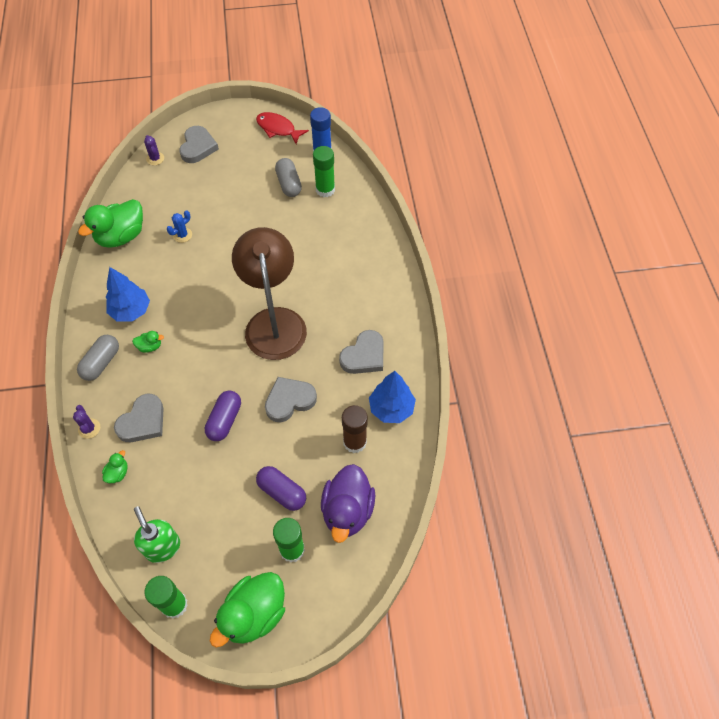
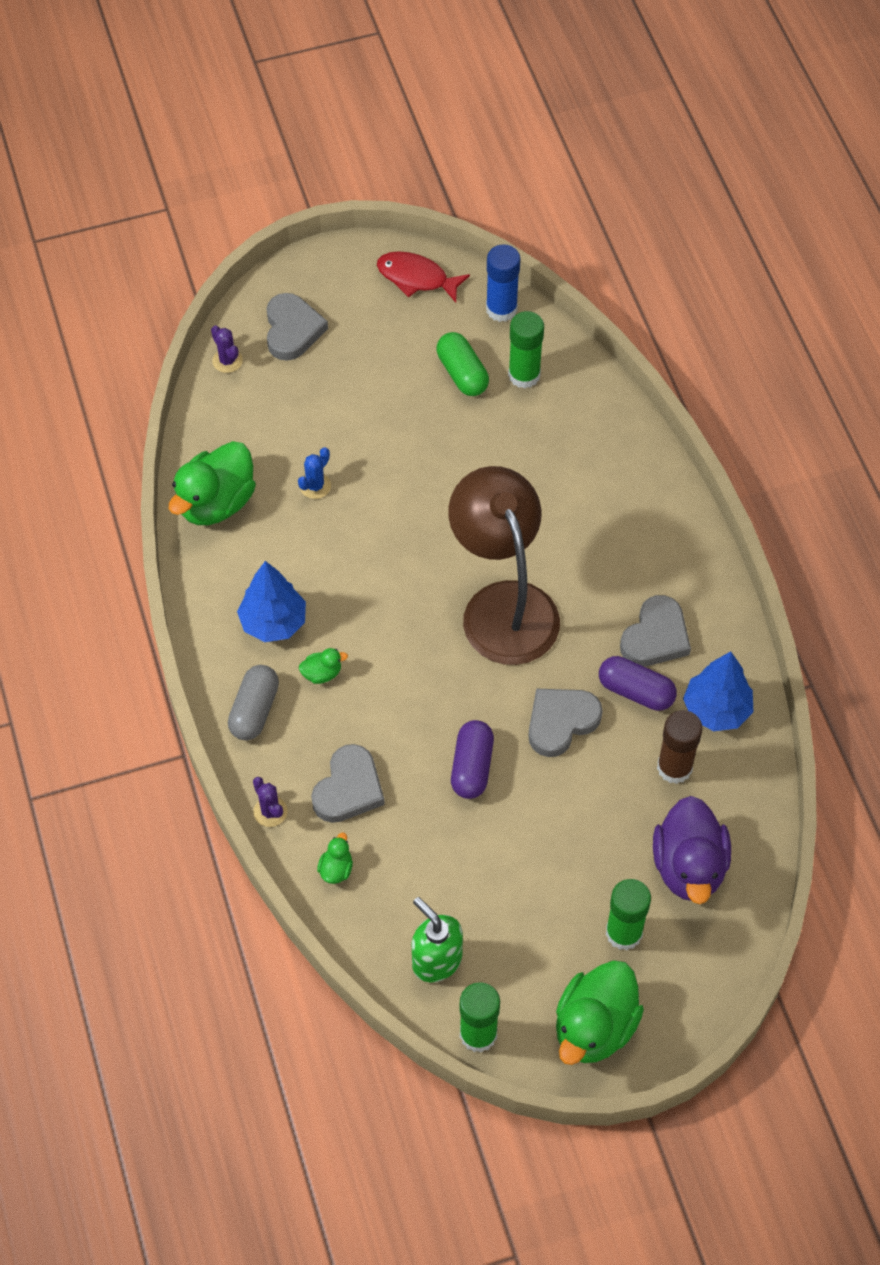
camera: 10 degrees left, 0 degrees up
(282, 492) = (587, 856): purple capsule -> purple capsule (636, 691)
(289, 184) = (462, 373): grey capsule -> green capsule

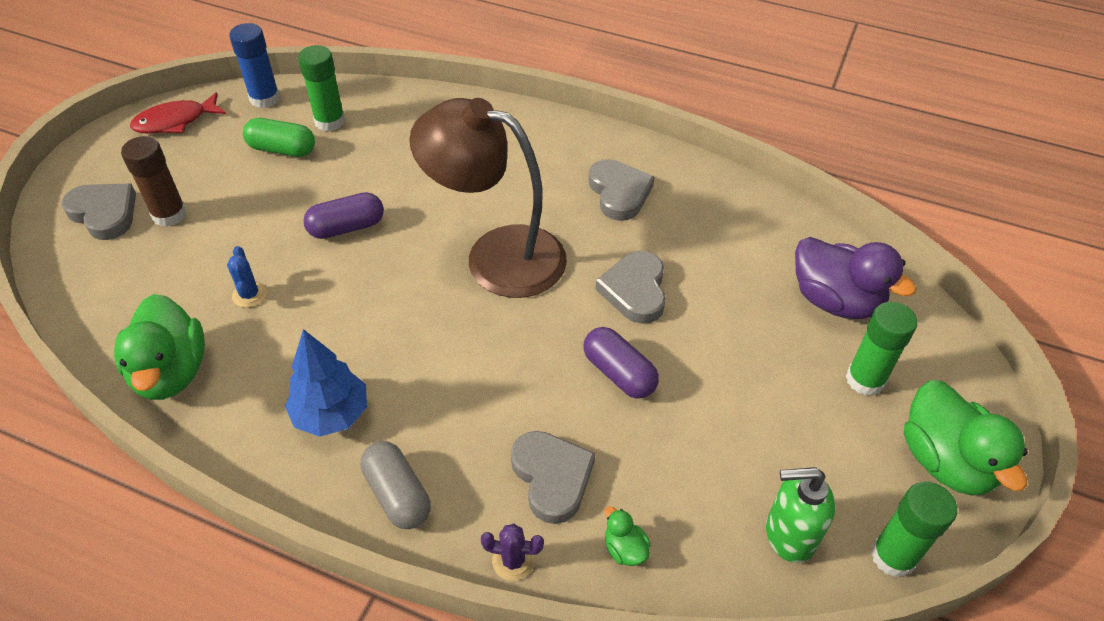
camera: 50 degrees left, 10 degrees down
(227, 361) = (65, 270): purple cactus -> none
(322, 673) = (420, 415): green duck -> none
(636, 691) = (653, 232): purple capsule -> purple capsule (346, 227)
(674, 767) = (739, 253): brown glue stick -> brown glue stick (169, 214)
(716, 710) = (713, 201): blue tree -> none

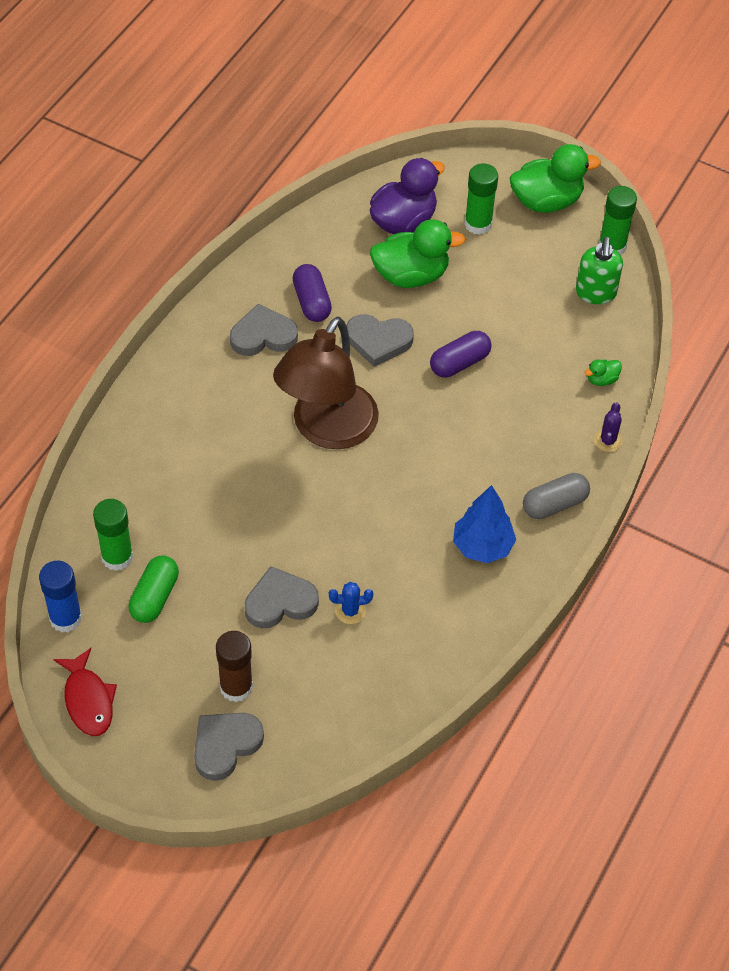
camera: 85 degrees left, 5 degrees up
(171, 372) = (430, 662): green duck -> green duck (411, 275)
(346, 227) = (276, 540): purple capsule -> purple capsule (311, 302)
(552, 477) = (546, 413): grey heart -> grey heart (280, 602)

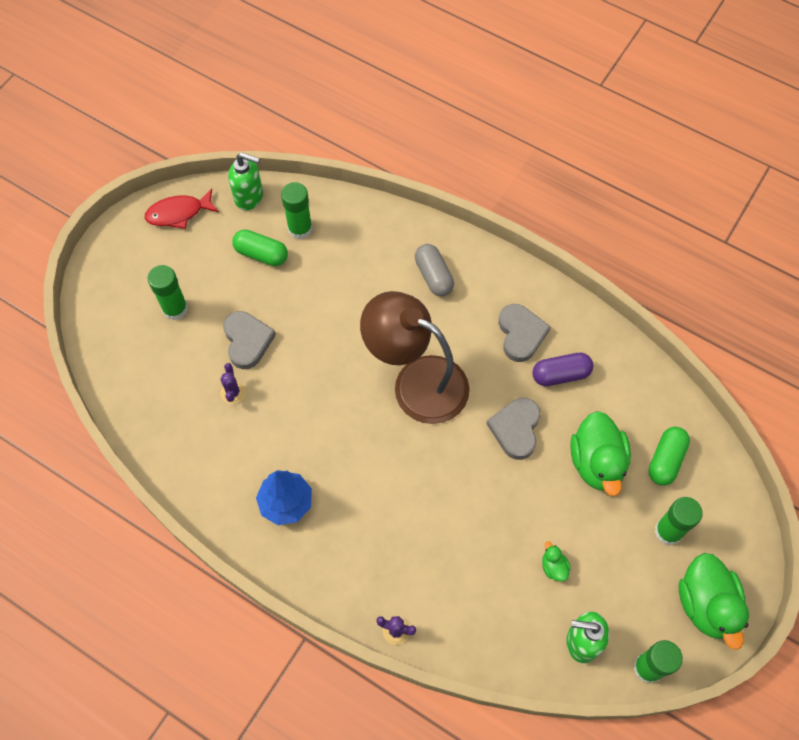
camera: 95 degrees right, 10 degrees up
(65, 618) = (249, 197): blue glue stick -> green soap dispenser
(225, 745) = (127, 301): grey heart -> none
(236, 687) = (175, 309): brown glue stick -> green glue stick
(350, 611) = (233, 392): blue cactus -> purple cactus
(403, 222) = (665, 460): purple duck -> green capsule
(459, 363) = (491, 499): purple capsule -> none
(554, 504) = (326, 571): grey capsule -> grey capsule (433, 276)
(602, 380) = (470, 634): green duck -> green duck (553, 567)

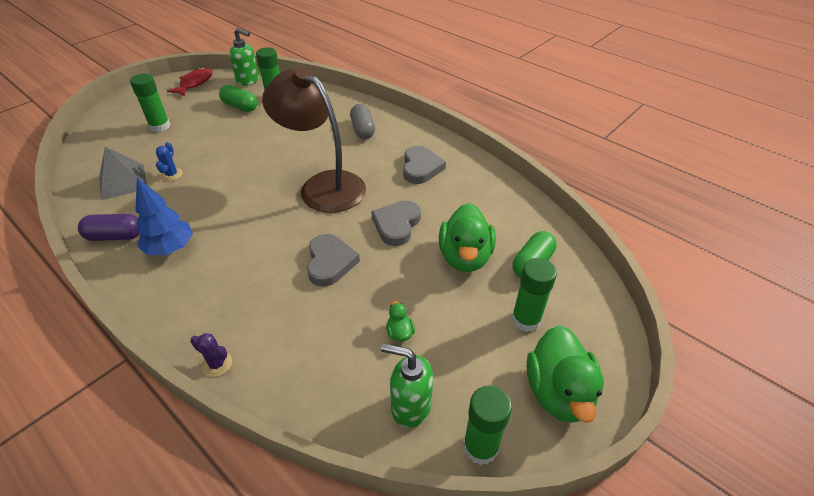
camera: 10 degrees right, 20 degrees down
(178, 213) = (195, 83): red fish -> red fish turned 120 degrees clockwise
(181, 413) = (123, 181): none -> grey pyramid
(233, 392) = (172, 174): purple cactus -> blue cactus
(247, 341) = (201, 148): grey heart -> grey heart (330, 262)
(560, 374) = (447, 195): purple capsule -> purple capsule (115, 236)

